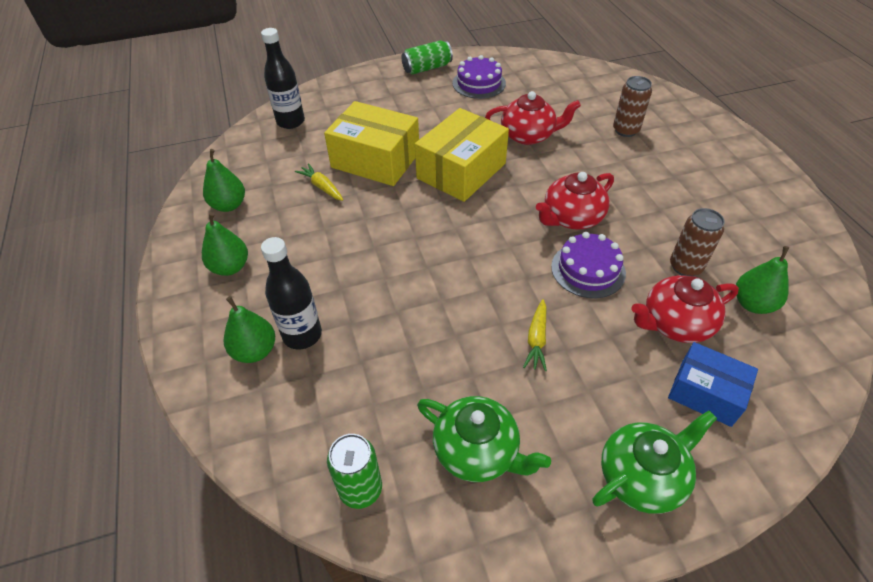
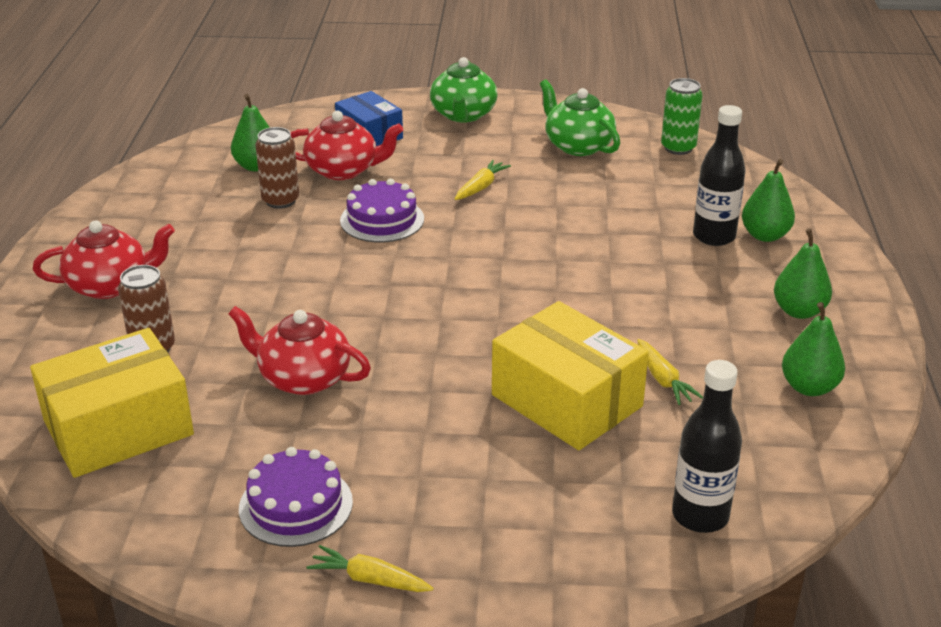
camera: 160 degrees left, 15 degrees down
(427, 68) = (370, 579): green can -> yellow carrot
(461, 171) = (445, 351): yellow box -> yellow box (118, 428)
(571, 218) = (350, 265): red teapot -> red teapot (110, 285)
(642, 476) = (463, 115): green teapot -> green teapot turned 75 degrees counterclockwise

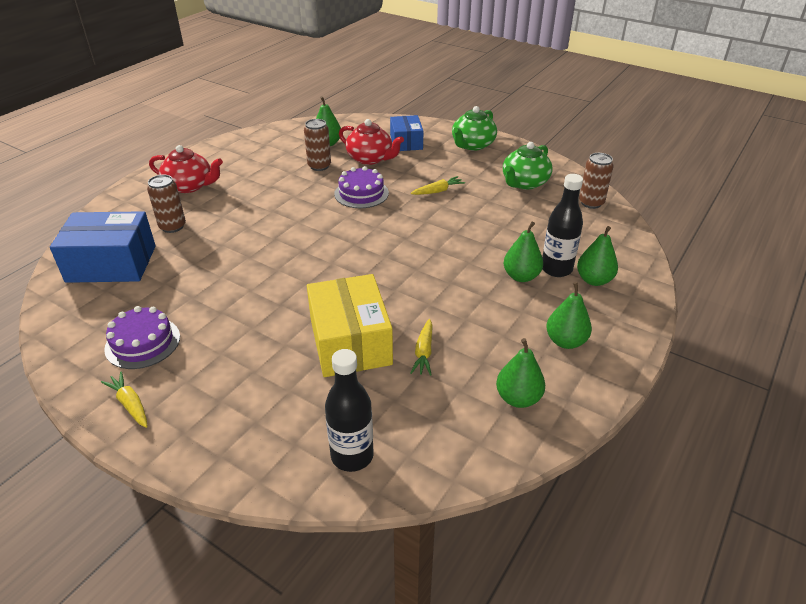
camera: 30 degrees right, 5 degrees up
(118, 428) = (111, 263): yellow box -> blue box
(303, 378) = (224, 270): red teapot -> none
(578, 146) = (524, 183): green teapot -> green teapot turned 135 degrees counterclockwise
(678, 148) = (591, 203): green can -> brown can
(684, 258) = (521, 276): none -> green pear

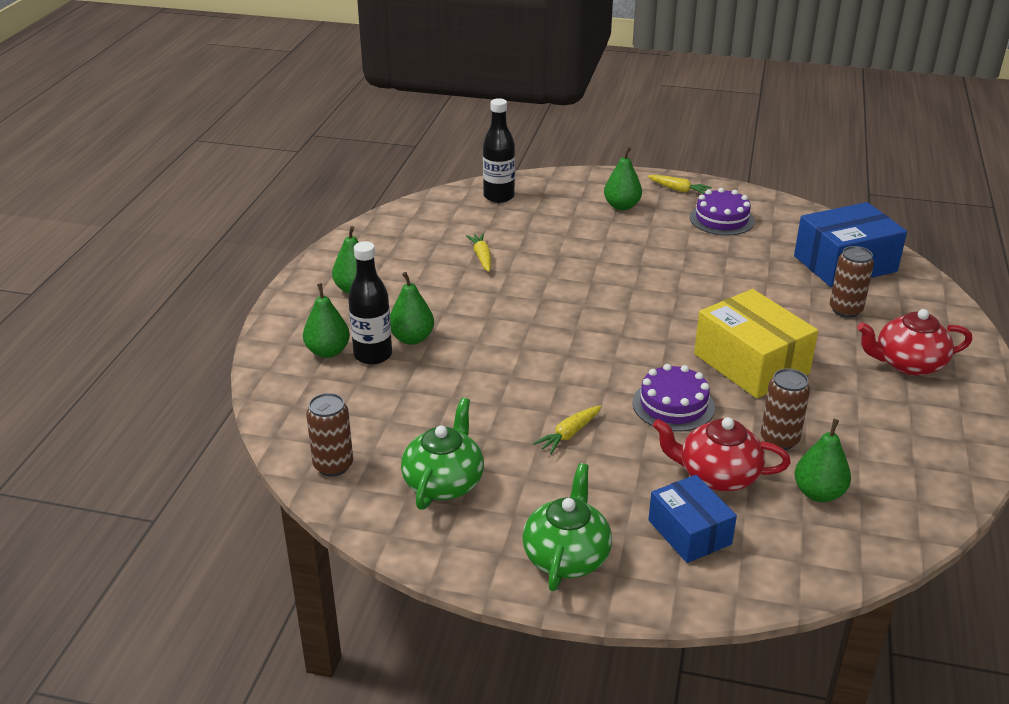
camera: 160 degrees right, 5 degrees down
(350, 342) = (550, 252): yellow box -> yellow box (751, 364)
(518, 398) = (390, 244): green pear -> green pear (622, 206)

